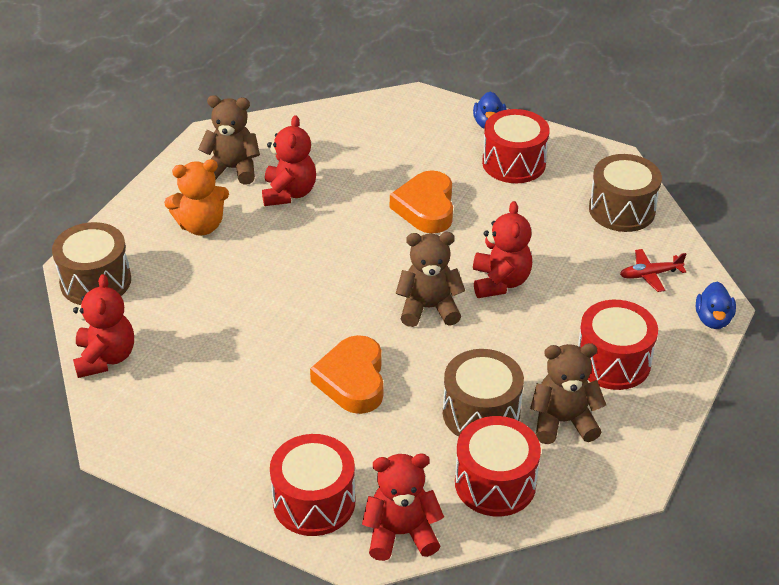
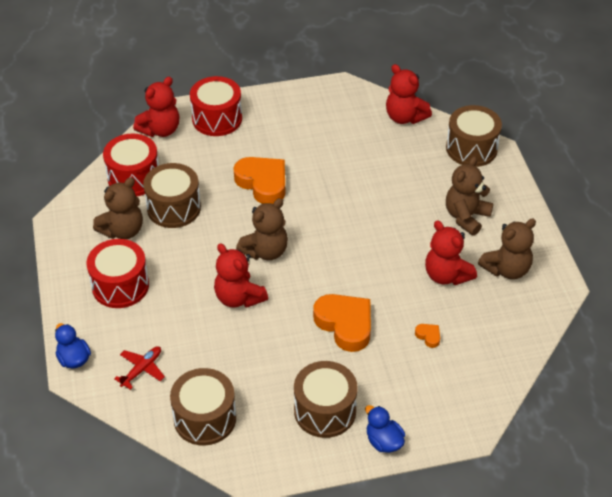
camera: 140 degrees right, 5 degrees up
(201, 226) = (466, 217): orange teddy bear -> brown teddy bear
(366, 162) = (428, 336): none -> orange heart
(513, 163) = (325, 411): red drum -> brown drum

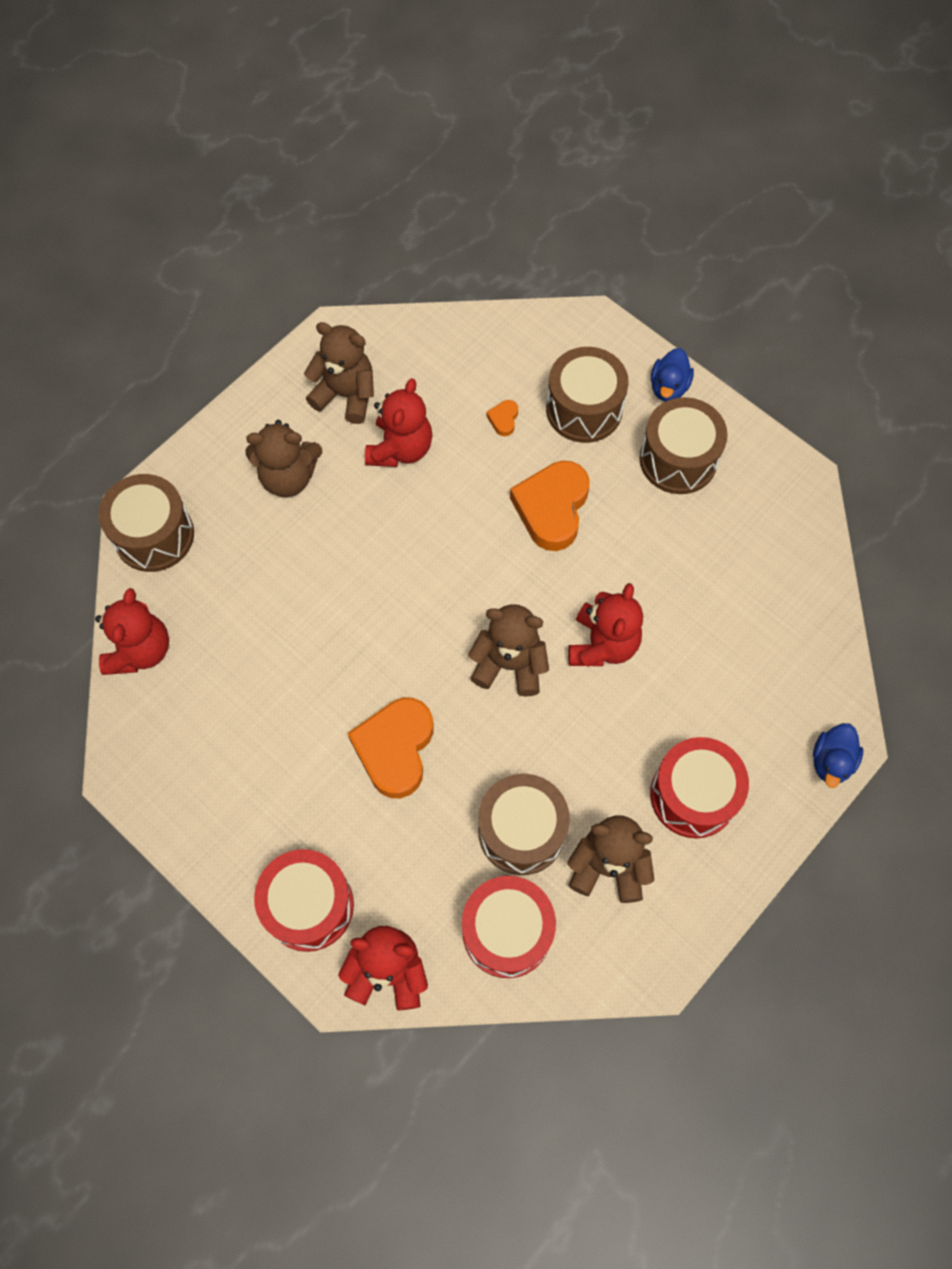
camera: 125 degrees left, 20 degrees up
(142, 369) = (781, 675): red plane -> none
(205, 418) = (783, 565): brown drum -> brown drum (584, 409)

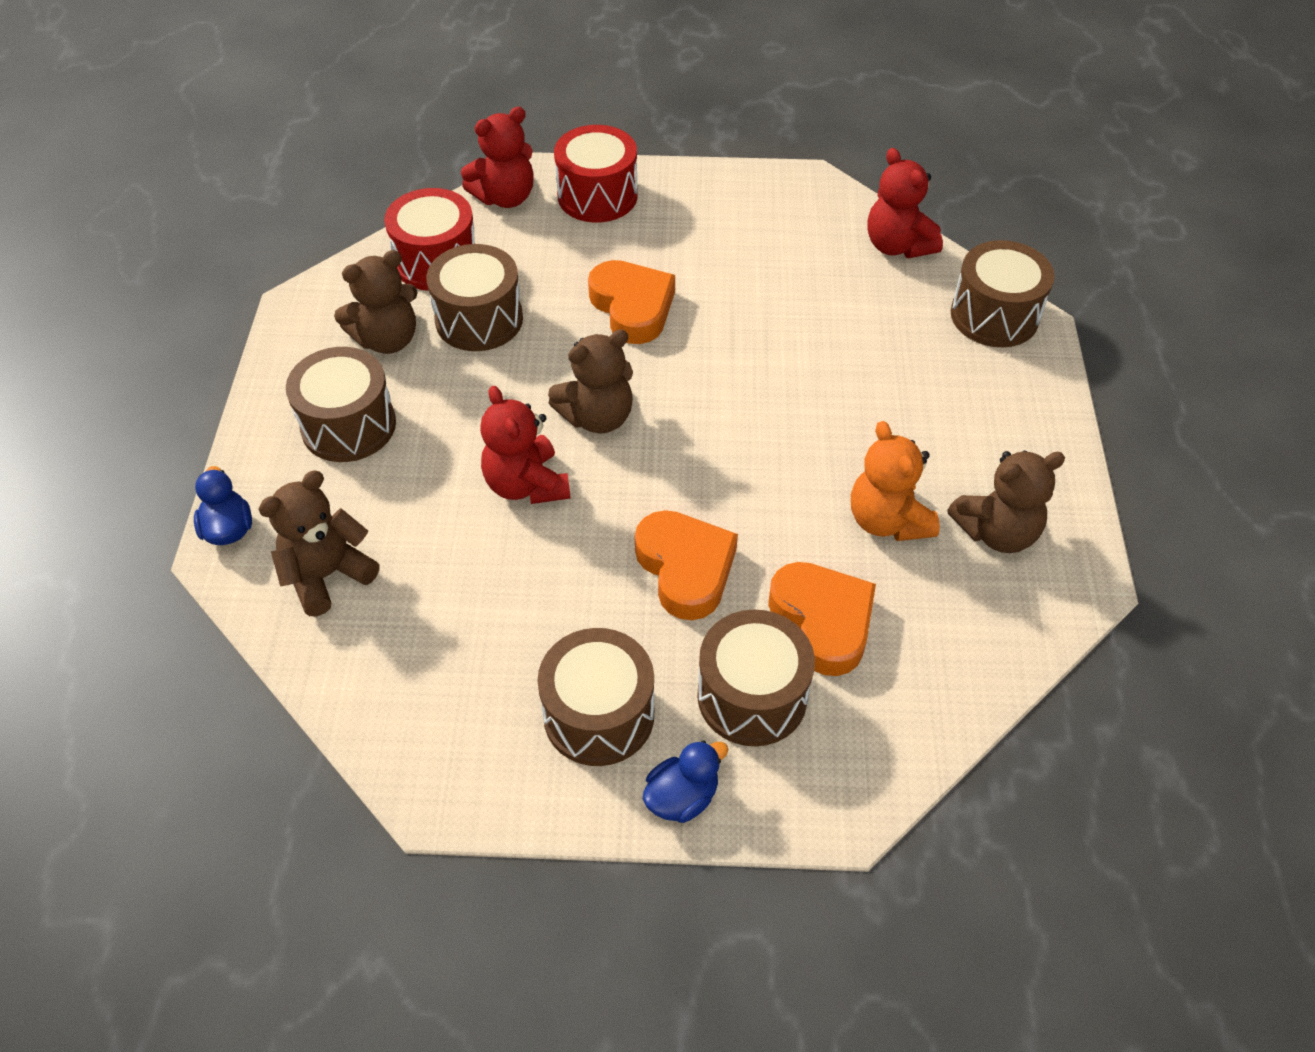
camera: 140 degrees right, 15 degrees down
(288, 477) = (951, 427): brown teddy bear -> brown teddy bear (327, 575)
(400, 448) = (887, 520): red teddy bear -> orange teddy bear
(503, 419) = (822, 621): orange heart -> orange heart, size x2.38
(668, 387) = (682, 797): blue duck -> blue duck turned 75 degrees clockwise
(693, 795) = (348, 425): red drum -> brown drum

